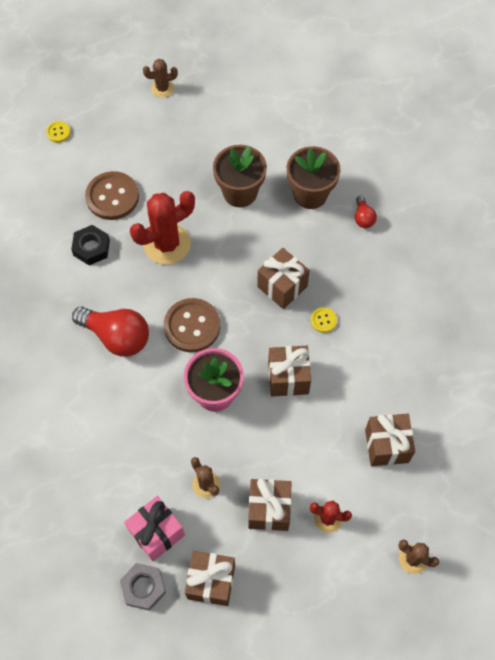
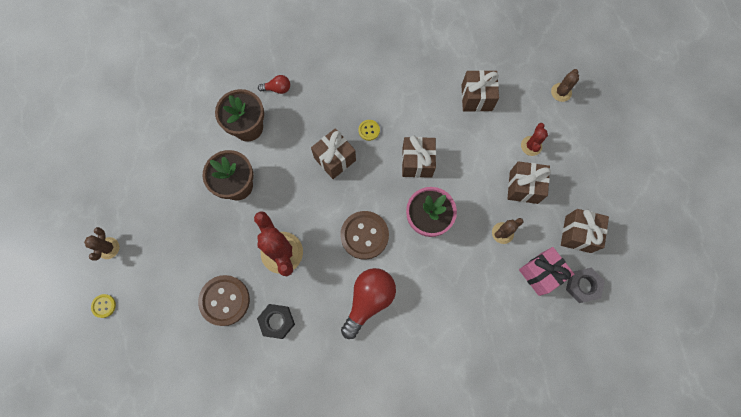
camera: 85 degrees left, 10 degrees up
(58, 132) = (141, 352): yellow button -> yellow button (104, 306)

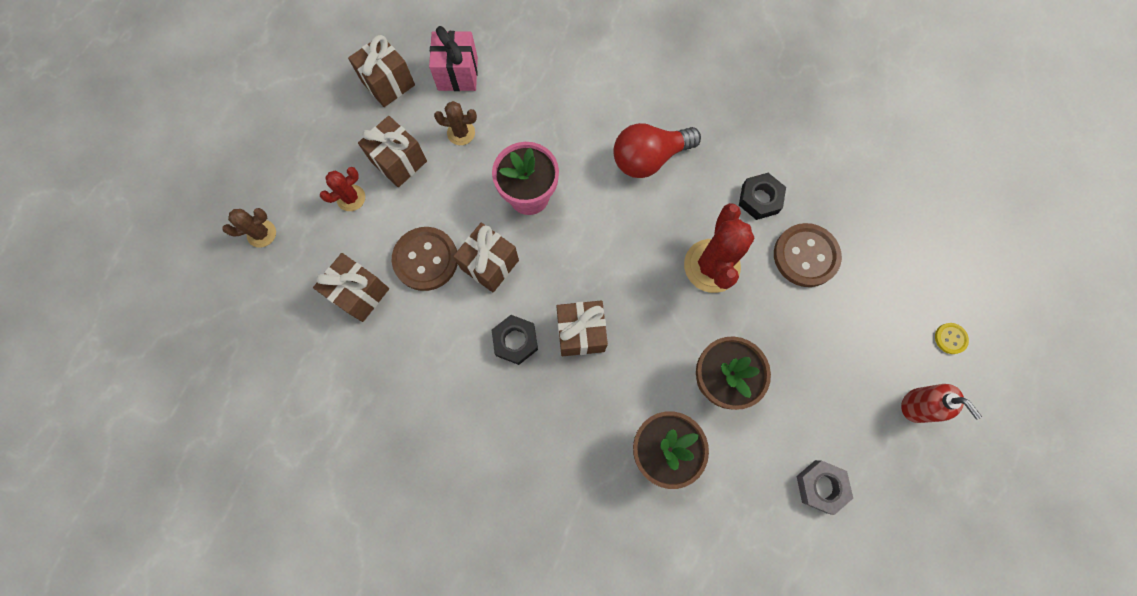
camera: 145 degrees left, 0 degrees up
(108, 248) = (917, 405): brown cactus -> red soap dispenser
(277, 88) = (590, 479): red light bulb -> none
(364, 235) = (607, 224): brown button -> brown button (426, 259)
(369, 130) = (515, 341): yellow button -> black nut
(583, 286) = (427, 39): grey nut -> grey nut (820, 486)

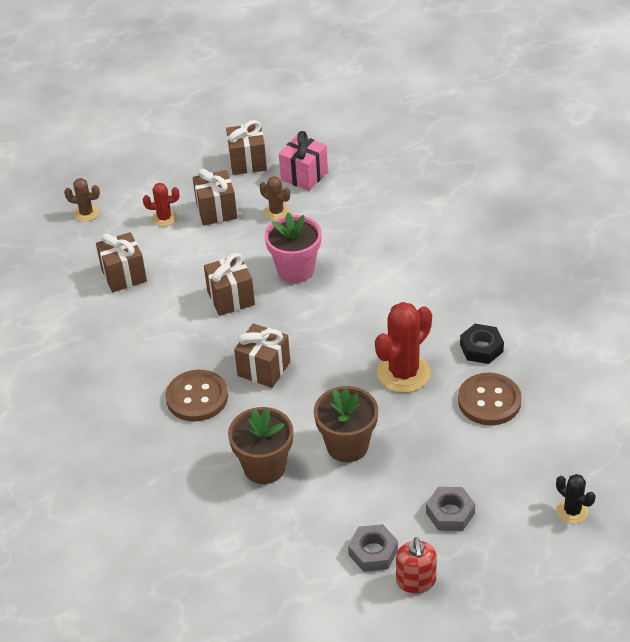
camera: 35 degrees right, 30 degrees down
(426, 259) = (187, 276): brown button -> brown button (197, 397)
(515, 341) = (211, 351): black nut -> none
(649, 158) = (410, 285): red light bulb -> none
(855, 402) = (450, 513): none -> grey nut
(917, 405) = (503, 541): red soap dispenser -> red soap dispenser (416, 581)
(950, 338) = (572, 511): yellow button -> black cactus

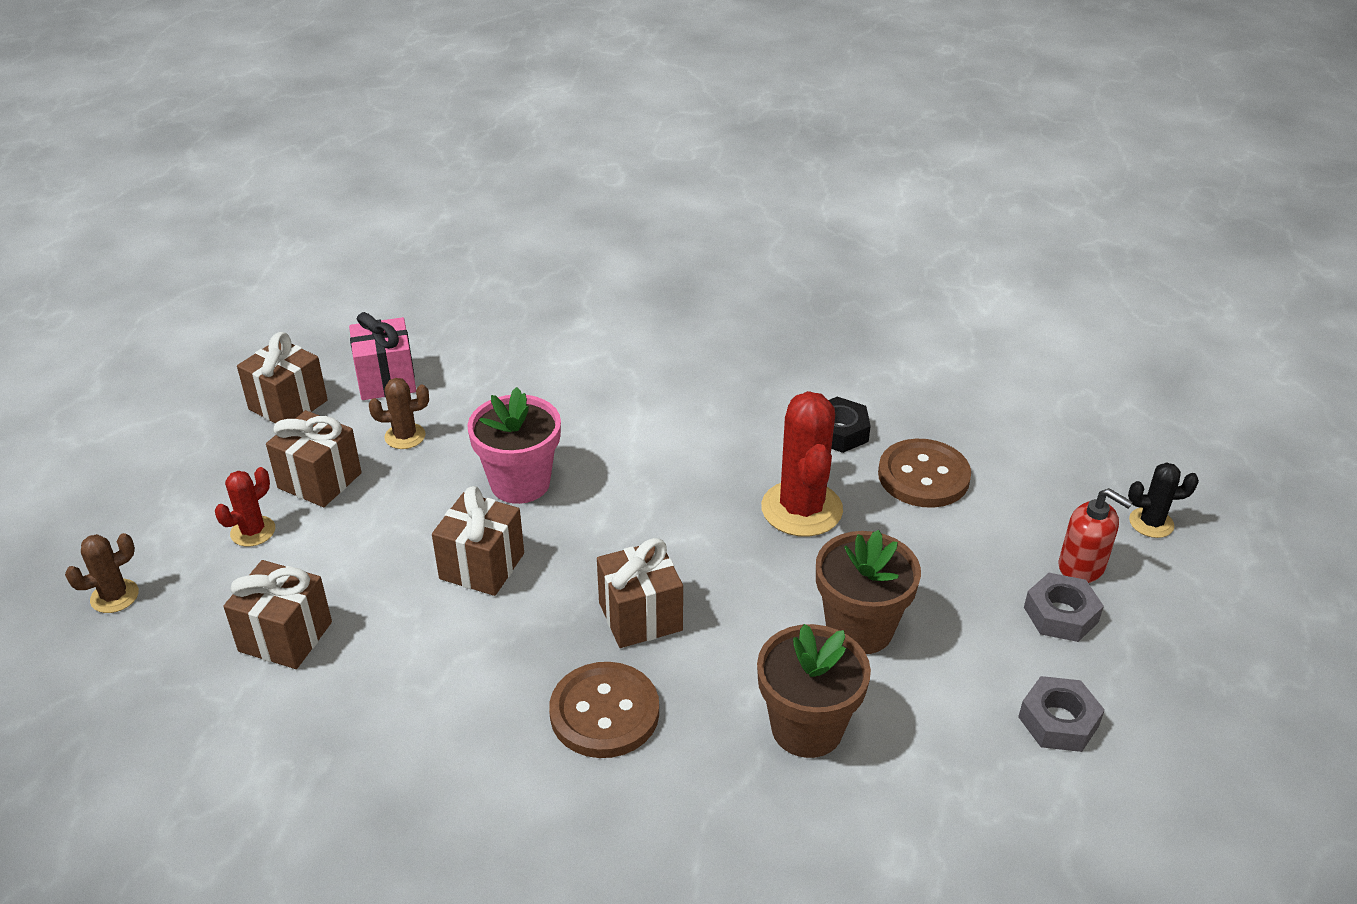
camera: 50 degrees left, 5 degrees down
(416, 581) = (1141, 714): red soap dispenser -> red soap dispenser (1082, 567)

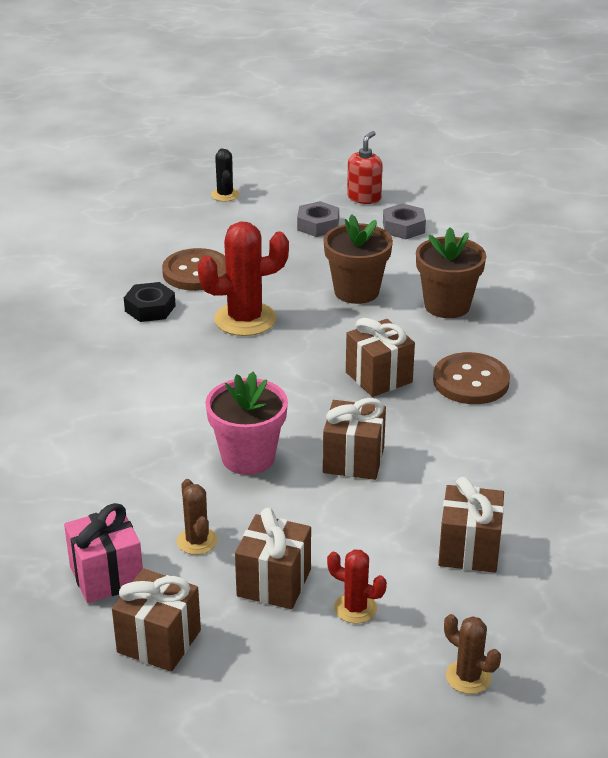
camera: 100 degrees left, 5 degrees down
(1082, 567) = (273, 218): red soap dispenser -> red soap dispenser (364, 197)

